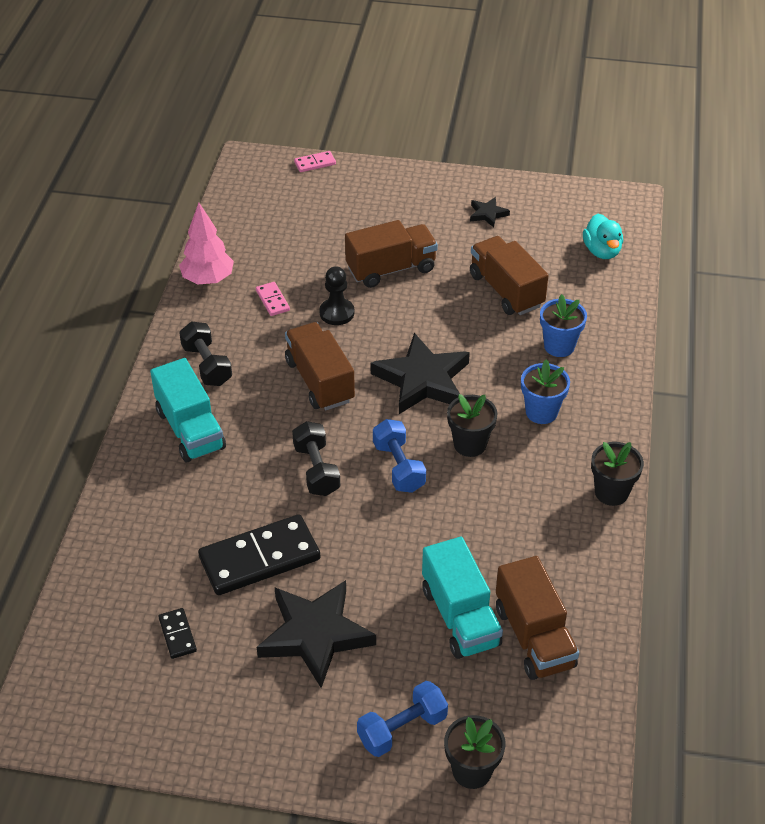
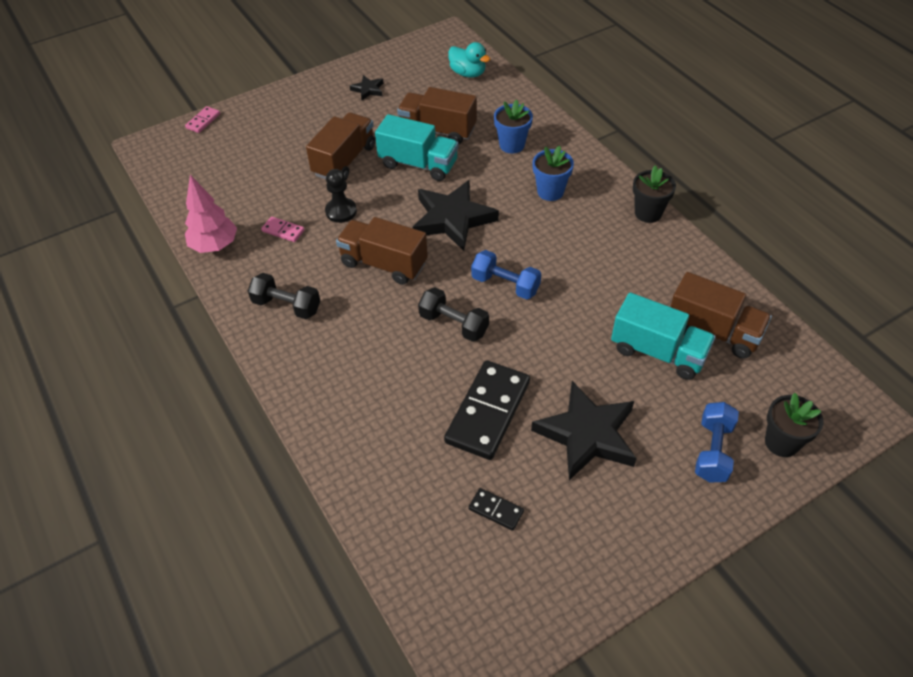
camera: 40 degrees left, 5 degrees up
(190, 429) = (329, 359): turquoise truck -> turquoise truck (418, 164)
(470, 444) = (532, 240): black flower pot -> none

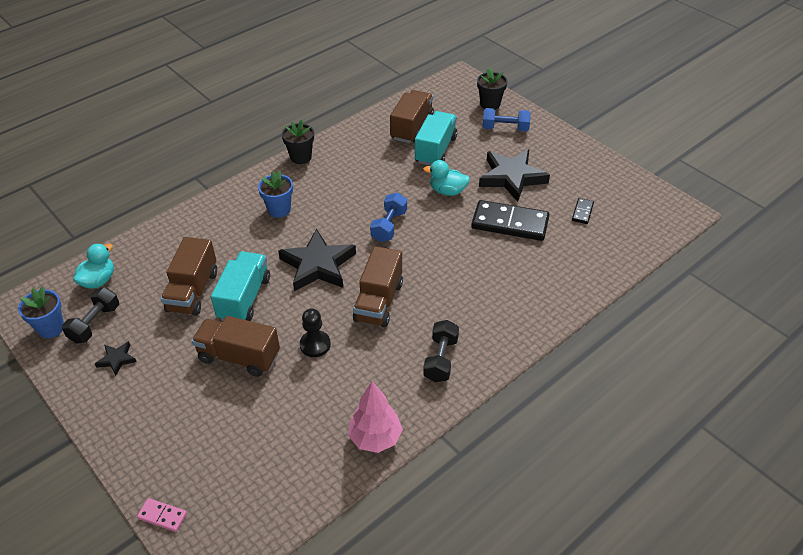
camera: 100 degrees left, 5 degrees down
(283, 231) = (347, 385): pink domino -> none
(453, 324) = (436, 250): black dumbbell -> black dumbbell (95, 323)
(512, 145) = (217, 238): blue flower pot -> blue flower pot (51, 328)
(564, 352) = (447, 191): none -> turquoise duck

